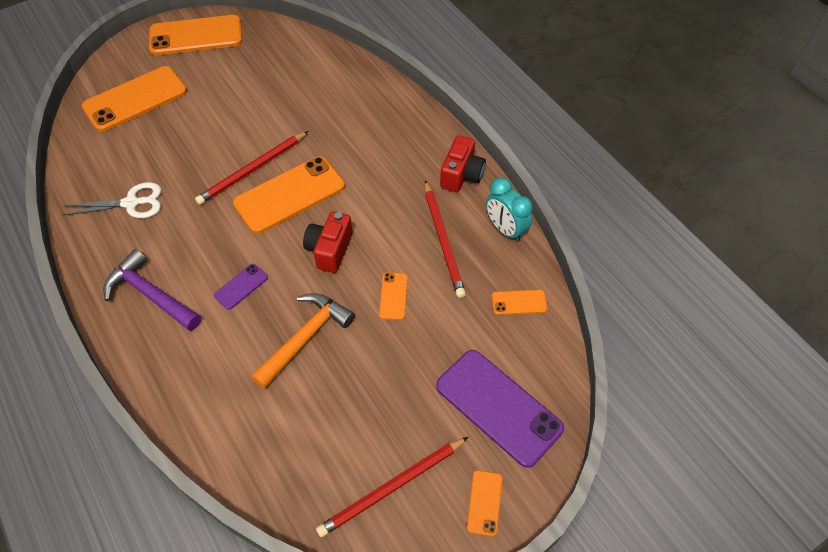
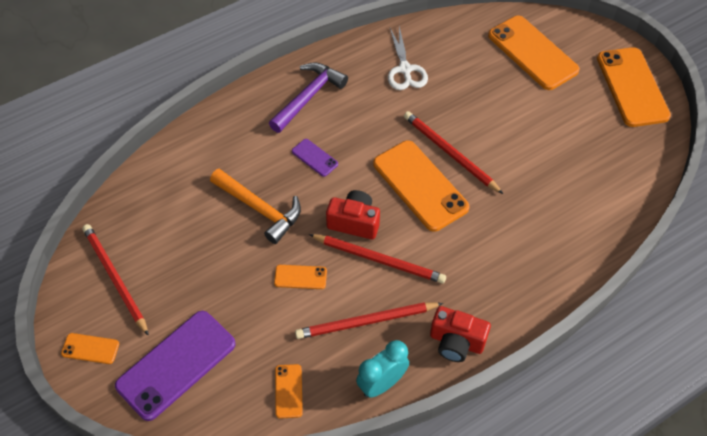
camera: 90 degrees right, 0 degrees up
(375, 229) = (379, 260): none -> red pencil

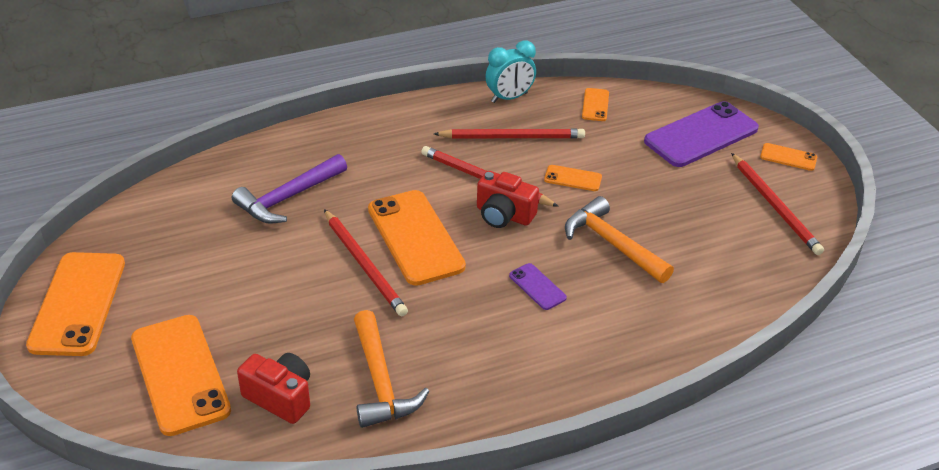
camera: 170 degrees left, 15 degrees down
(308, 97) = (532, 364): purple hammer -> purple hammer (288, 197)
(405, 69) = (380, 381): white scissors -> orange hammer
(456, 342) = (430, 112): red camera -> red camera (280, 397)

